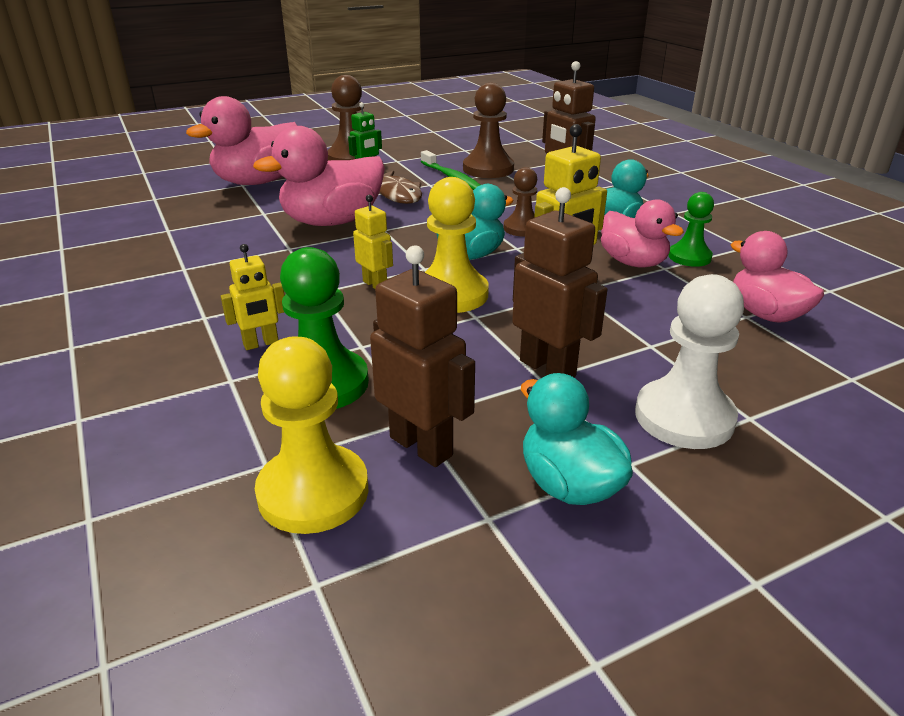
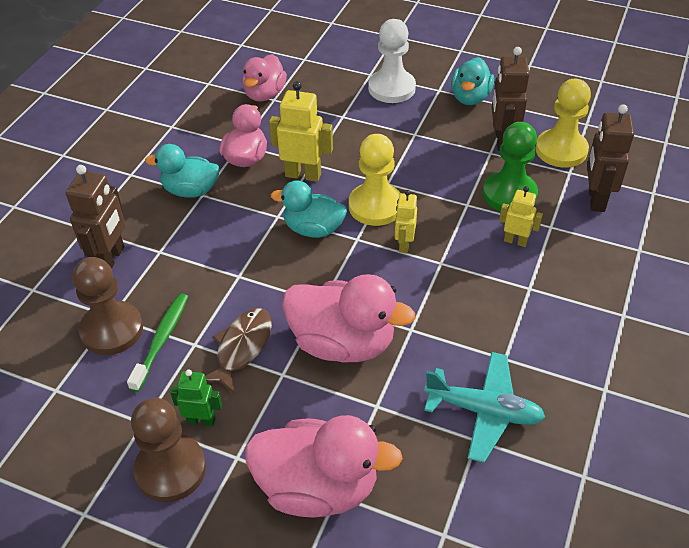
camera: 130 degrees left, 15 degrees up
(175, 241) = (484, 411): none -> turquoise plane
(522, 228) = (240, 230): brown pawn -> none
(548, 368) = (403, 136): brown robot -> brown robot (596, 199)
(689, 257) = (212, 140): green pawn -> none

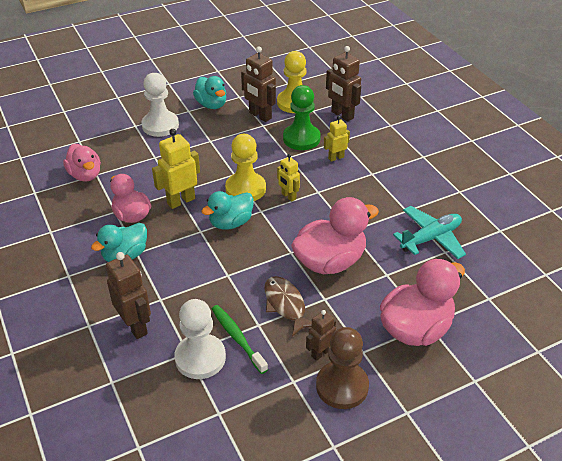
camera: 50 degrees left, 5 degrees down
(112, 330) = (200, 358): brown pawn -> white pawn
(201, 420) = (320, 353): green robot -> brown robot

